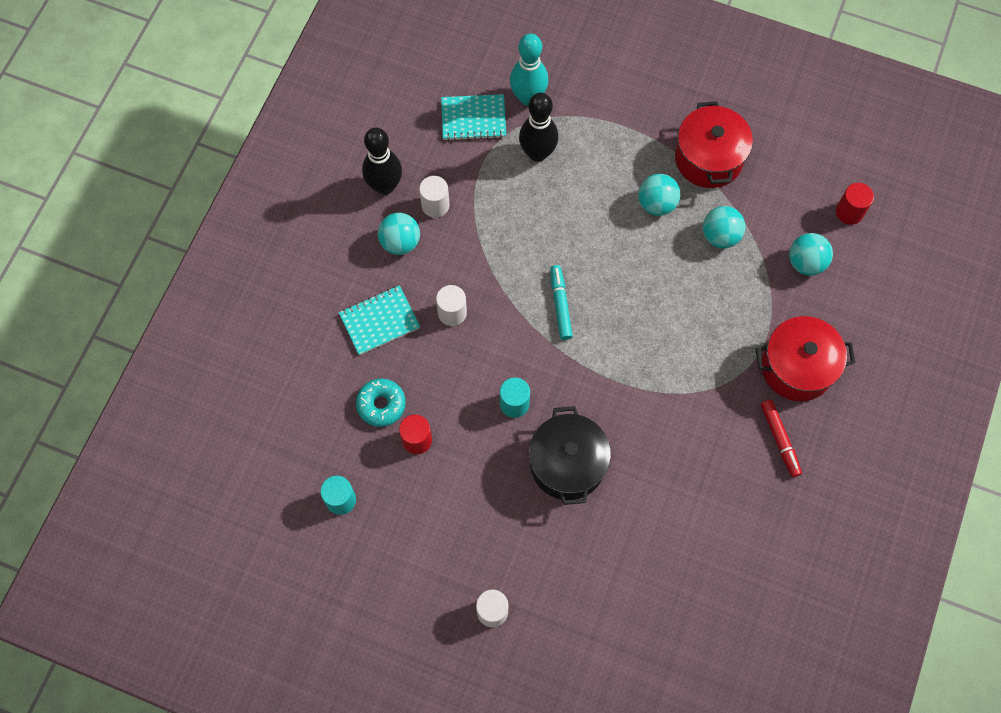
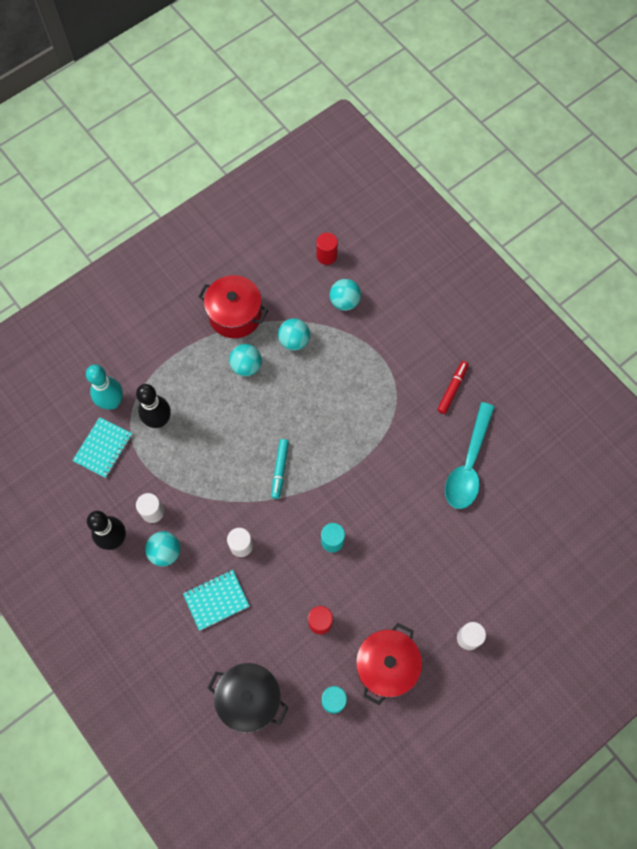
camera: 60 degrees left, 0 degrees up
(379, 321) = (216, 600): turquoise notebook -> turquoise notebook turned 60 degrees clockwise
(381, 405) = (280, 633): turquoise donut -> none
(560, 305) = (280, 470): turquoise marker -> turquoise marker turned 105 degrees counterclockwise
(567, 464) = (394, 530): black pot -> black pot (249, 699)
(697, 506) = (468, 464): none -> turquoise spoon
(779, 439) = (452, 389): red marker -> red marker turned 75 degrees counterclockwise
(797, 367) = (411, 350): red pot -> red pot (386, 666)

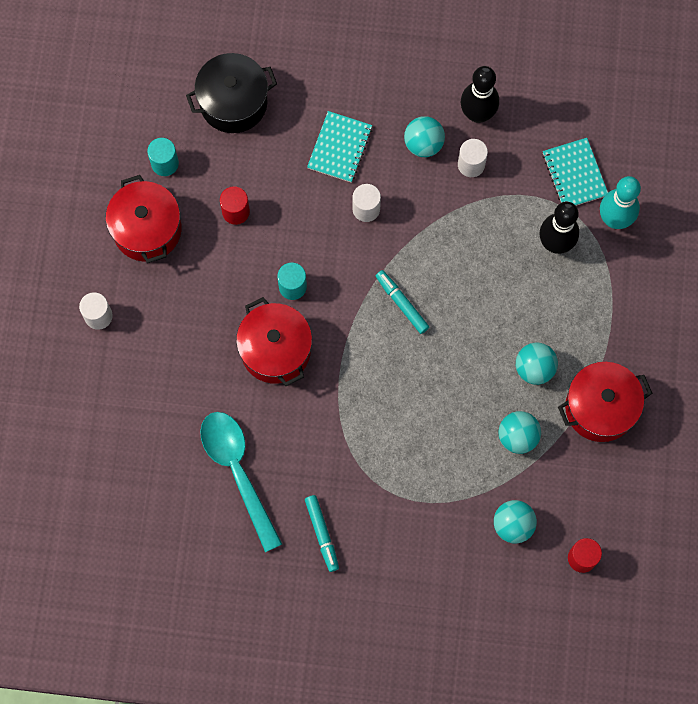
camera: 135 degrees right, 5 degrees up
(379, 513) = (275, 350): none -> red pot
(452, 389) = (322, 534): red marker -> turquoise marker

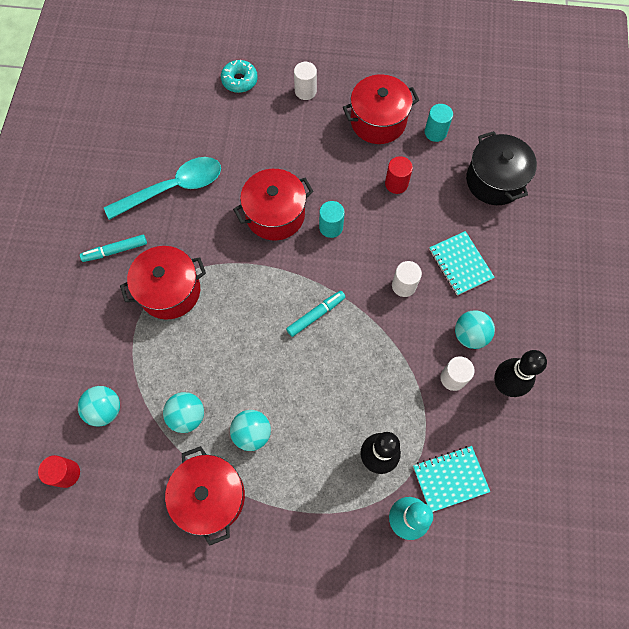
camera: 90 degrees right, 5 degrees down
(79, 399) = (239, 80): none -> turquoise donut
(340, 148) = (460, 264): turquoise notebook -> turquoise notebook turned 45 degrees clockwise
(373, 466) = (170, 291): none -> red pot

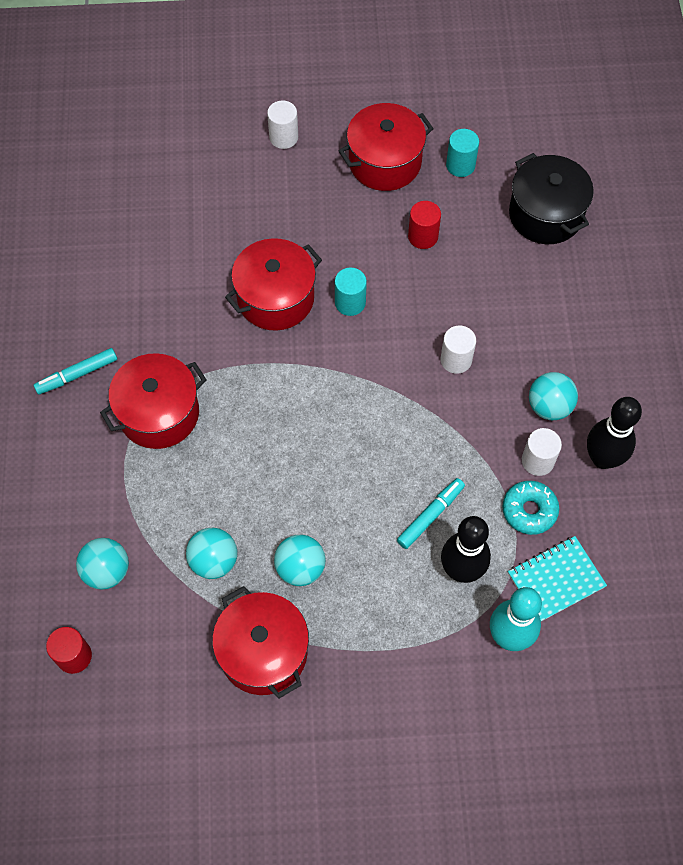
camera: 10 degrees left, 5 degrees down
(173, 188) = (136, 285): turquoise spoon -> none
(239, 80) = (195, 136): turquoise donut -> turquoise donut (529, 510)
(316, 315) = (352, 413): turquoise marker -> turquoise marker (430, 516)
(460, 264) = (521, 323): turquoise notebook -> none

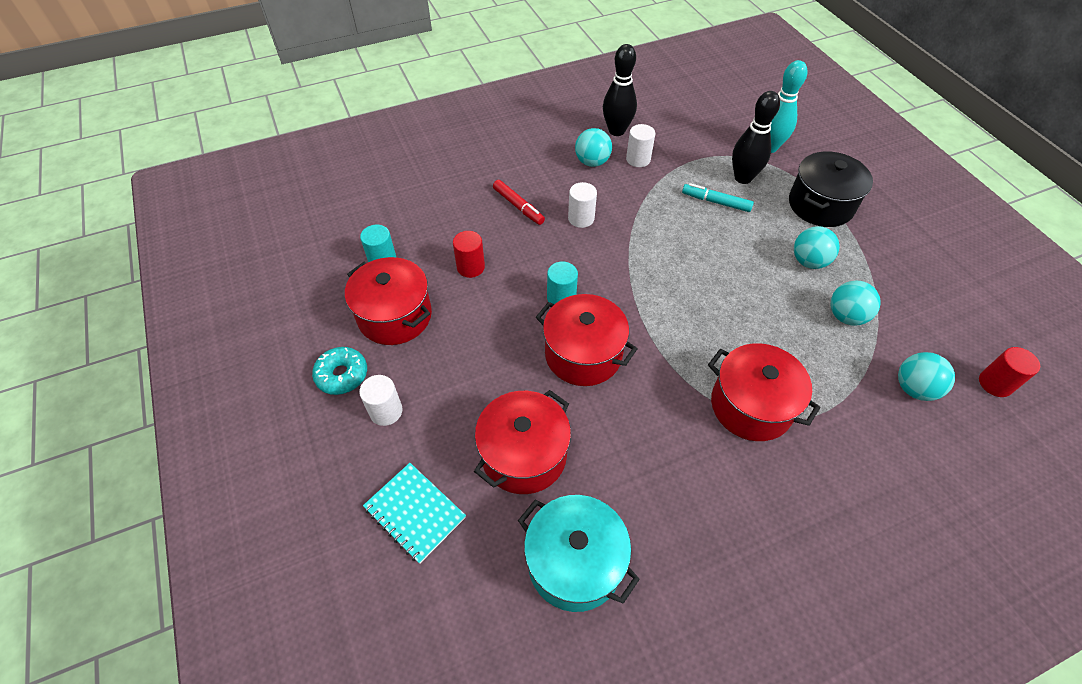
camera: 110 degrees left, 10 degrees down
(77, 374) = (758, 499): turquoise marker -> none
(96, 228) = (574, 562): none -> turquoise pot
(263, 652) = (884, 264): red pot -> red pot (524, 455)
(498, 304) = (518, 206): none -> red marker
(529, 510) = (677, 156): turquoise donut -> turquoise donut (342, 375)
(545, 214) = (419, 197): black pot -> black pot (820, 205)
(556, 580) = (716, 135): turquoise notebook -> turquoise notebook (415, 513)

